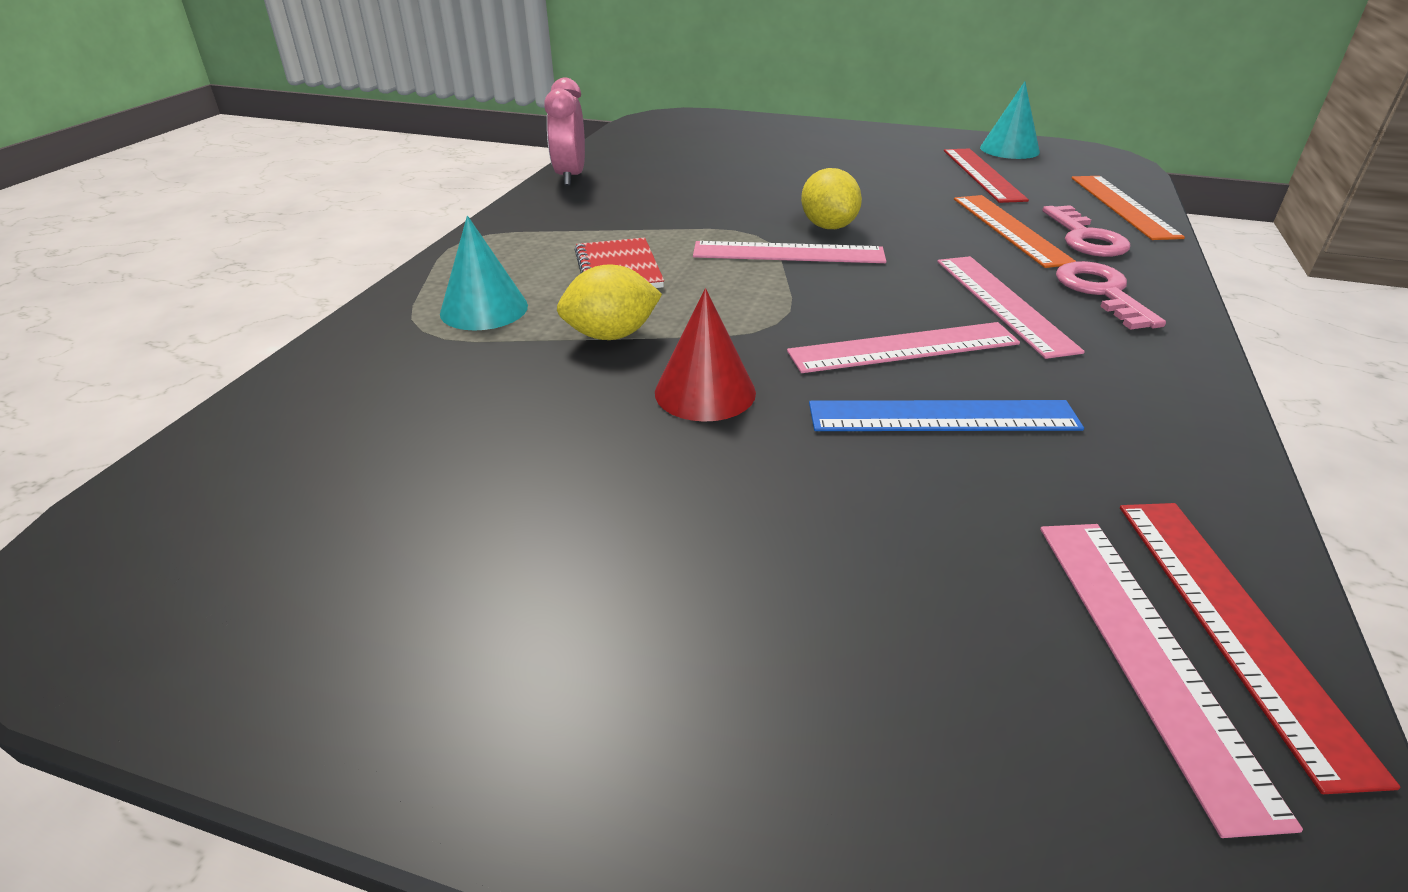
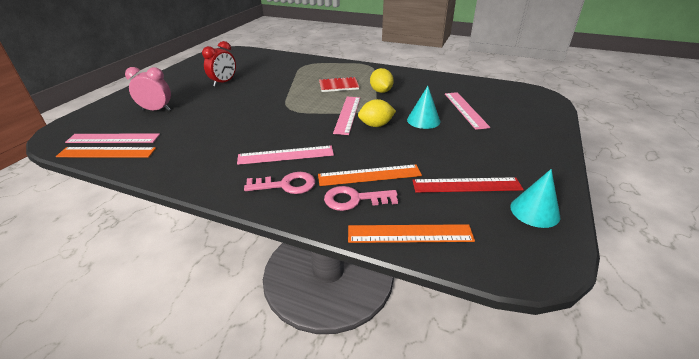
camera: 95 degrees right, 0 degrees up
(484, 309) = (315, 70): turquoise cone -> turquoise cone (423, 120)
(570, 177) = (433, 76): pink clock -> pink clock (156, 110)
(570, 484) = (224, 82): none -> red clock
(611, 335) = (292, 85): yellow lemon -> yellow lemon (381, 91)
(705, 392) = (253, 97): red cone -> none
(904, 348) = (261, 128): pink ruler -> pink ruler (465, 110)
(943, 417) = (217, 129): blue ruler -> none
(1234, 625) = (107, 152): red ruler -> orange ruler

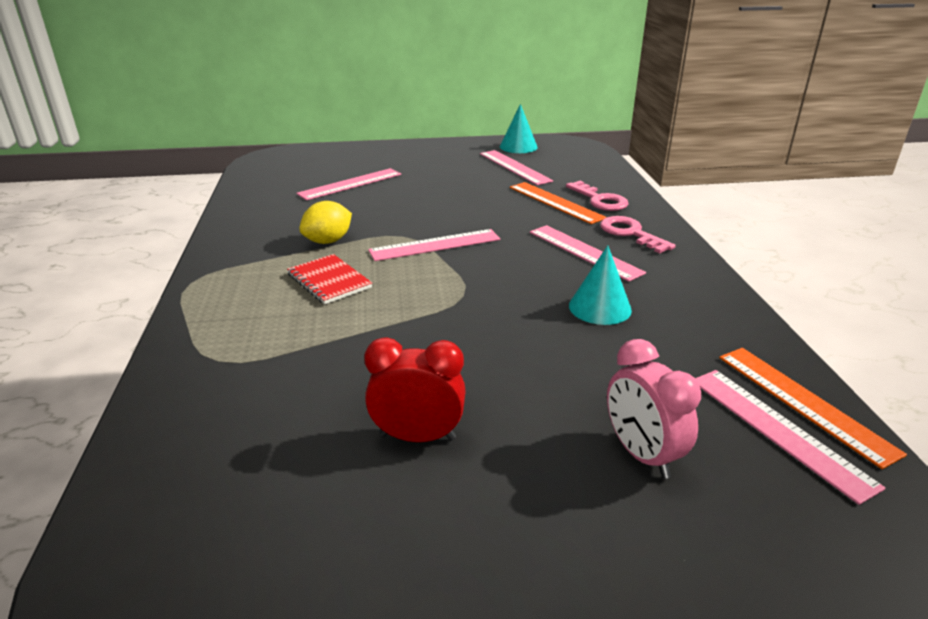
camera: 120 degrees left, 5 degrees down
(376, 125) = (446, 221): yellow lemon -> none
(409, 234) = (606, 175): orange ruler -> none
(423, 120) = (404, 199): turquoise cone -> turquoise cone (600, 307)
(466, 185) = (514, 167): red ruler -> pink ruler

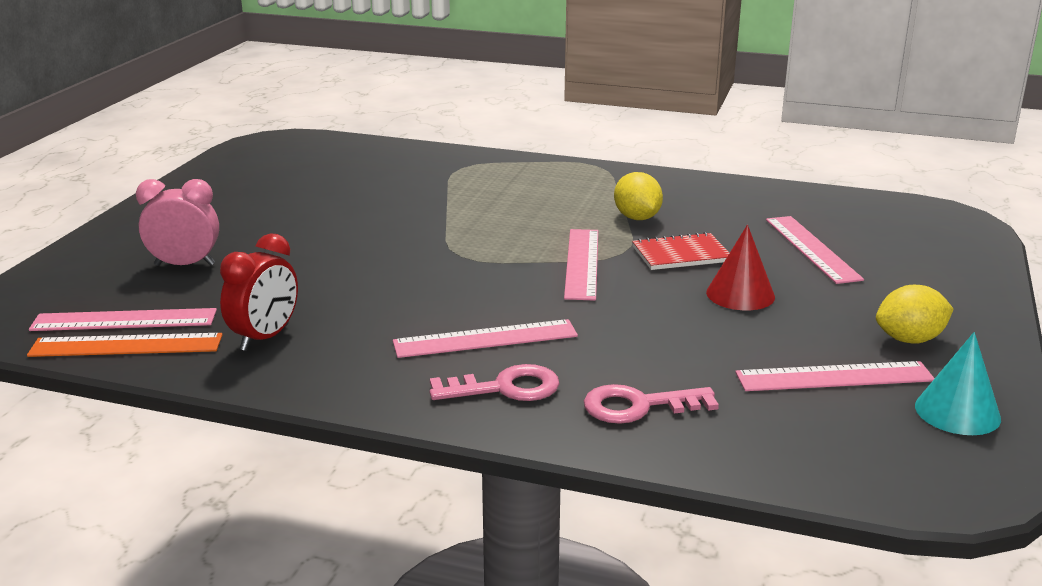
camera: 115 degrees right, 5 degrees down
(329, 281) = (547, 209): red notebook -> red notebook (681, 254)
(417, 437) = (301, 207): red clock -> red clock (265, 338)
(439, 194) = (740, 294): none -> red cone
(456, 157) = (909, 339): none -> yellow lemon
(555, 202) = (654, 367): orange ruler -> none
(600, 307) = (365, 309): turquoise cone -> none

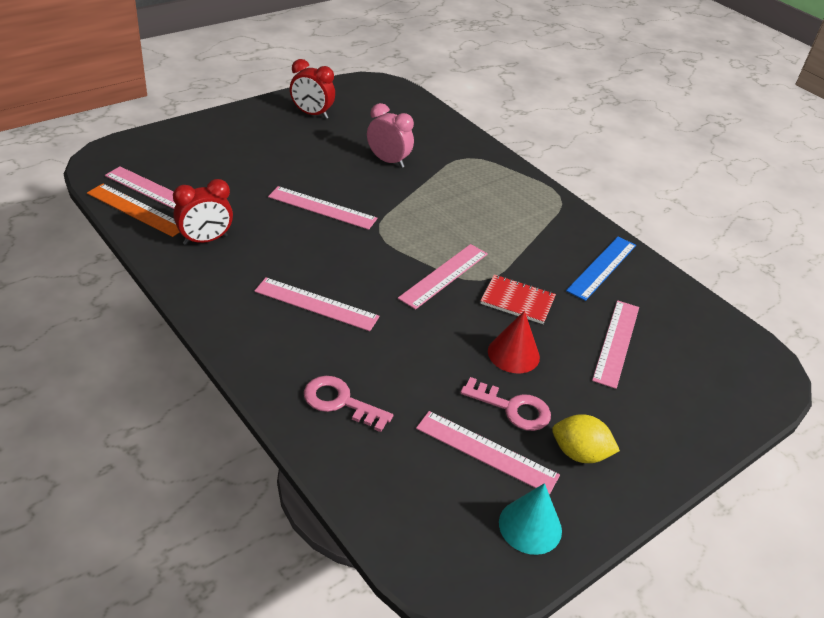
camera: 30 degrees right, 15 degrees up
(185, 265) = (223, 165): pink clock -> pink clock (388, 161)
(231, 188) = (312, 114): none -> red clock
(366, 259) = (322, 208): none -> pink ruler
(505, 388) = (284, 345): pink key -> pink key (512, 408)
(637, 218) = (528, 255): yellow lemon -> none
(715, 202) = (602, 267): none -> blue ruler

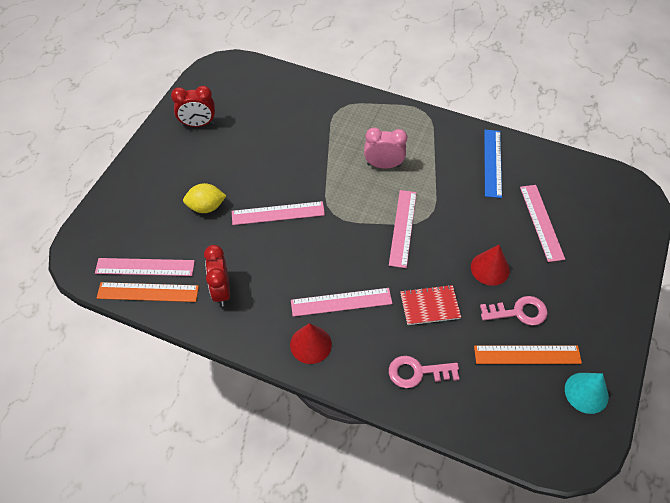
camera: 25 degrees left, 15 degrees up
(205, 240) = (221, 291): red clock -> red clock turned 135 degrees clockwise
(249, 322) = (310, 344): none -> red cone
(388, 161) = (288, 142): pink clock -> pink clock (383, 165)
(486, 451) = (527, 354): pink ruler -> orange ruler
(517, 301) = (462, 222): red notebook -> red notebook (429, 306)
(579, 453) = (577, 322): yellow lemon -> yellow lemon (206, 207)

